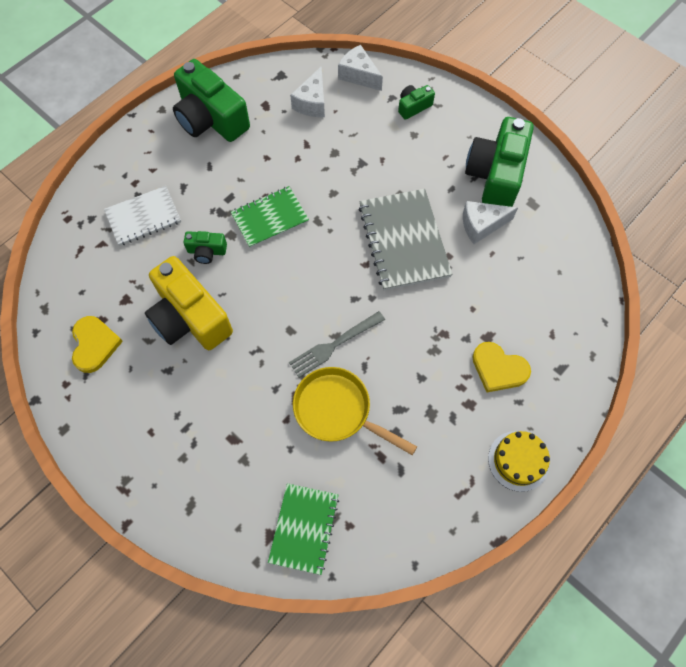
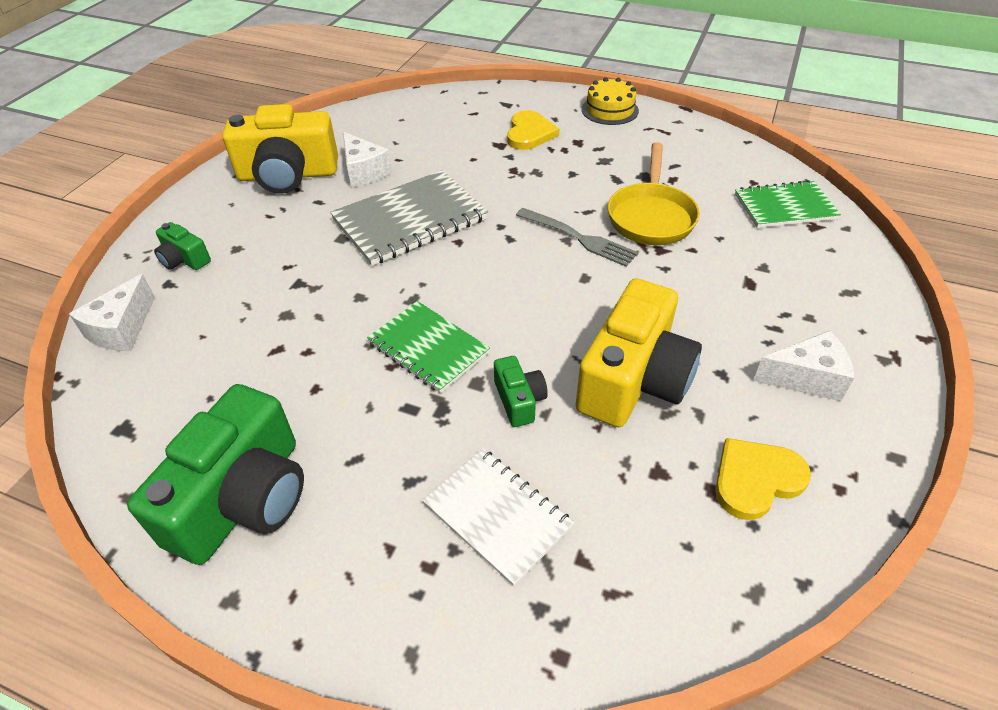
camera: 110 degrees left, 20 degrees down
(312, 102) = (187, 367): white cheese -> white cheese (806, 378)
(495, 175) = (288, 175): green camera -> yellow camera

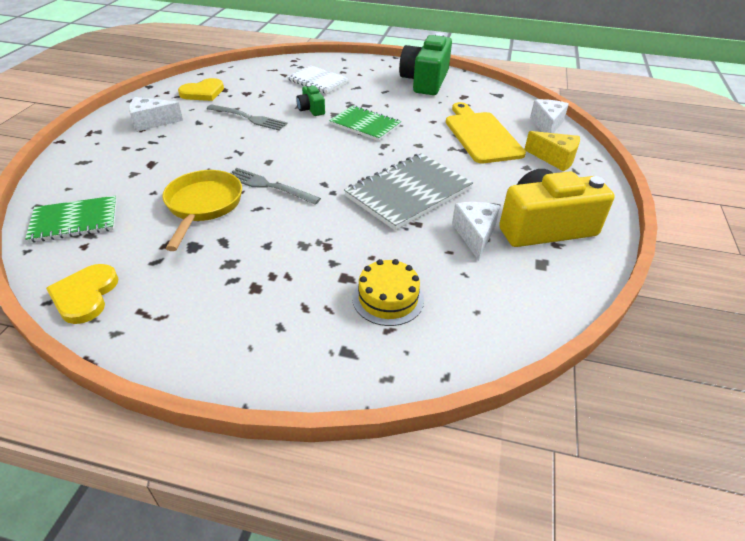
camera: 170 degrees right, 5 degrees down
(184, 259) = (555, 159): green camera -> yellow cheese
(250, 311) = (481, 135): none -> yellow cutting board
(364, 171) = (475, 235): white cheese -> white cheese turned 45 degrees clockwise
(529, 133) = (312, 297): yellow heart -> yellow heart (85, 295)
(609, 110) = (201, 349): yellow cake -> yellow cake (388, 298)
(633, 379) = (249, 118): yellow camera -> grey fork

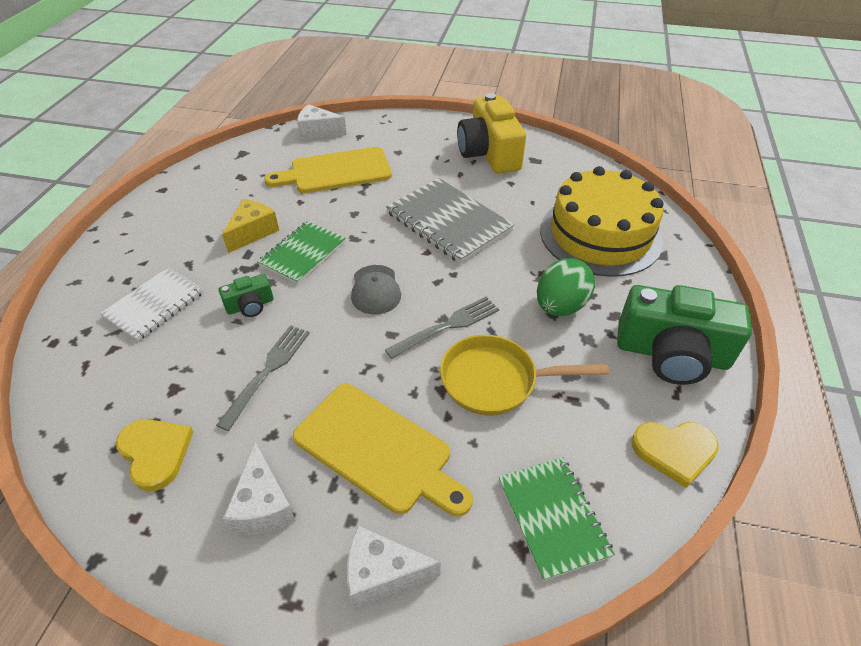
camera: 90 degrees left, 5 degrees up
(168, 156) = (378, 449): none -> yellow cutting board
(269, 186) = (447, 326): grey fork -> grey fork turned 150 degrees counterclockwise
(277, 251) = (560, 306): none -> green egg
(318, 155) = (375, 290): none -> grey cap
(388, 298) = (600, 235): yellow cake -> yellow cake, size x2.06
(425, 81) = (188, 203): green camera -> green camera (671, 354)
(475, 235) = (507, 187): white cheese -> white cheese (382, 574)
(555, 159) = (383, 135): yellow cheese -> yellow cheese (253, 232)

